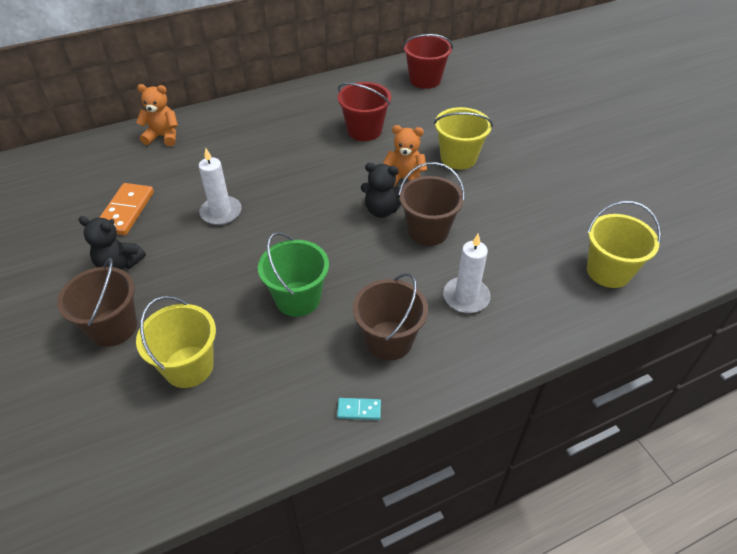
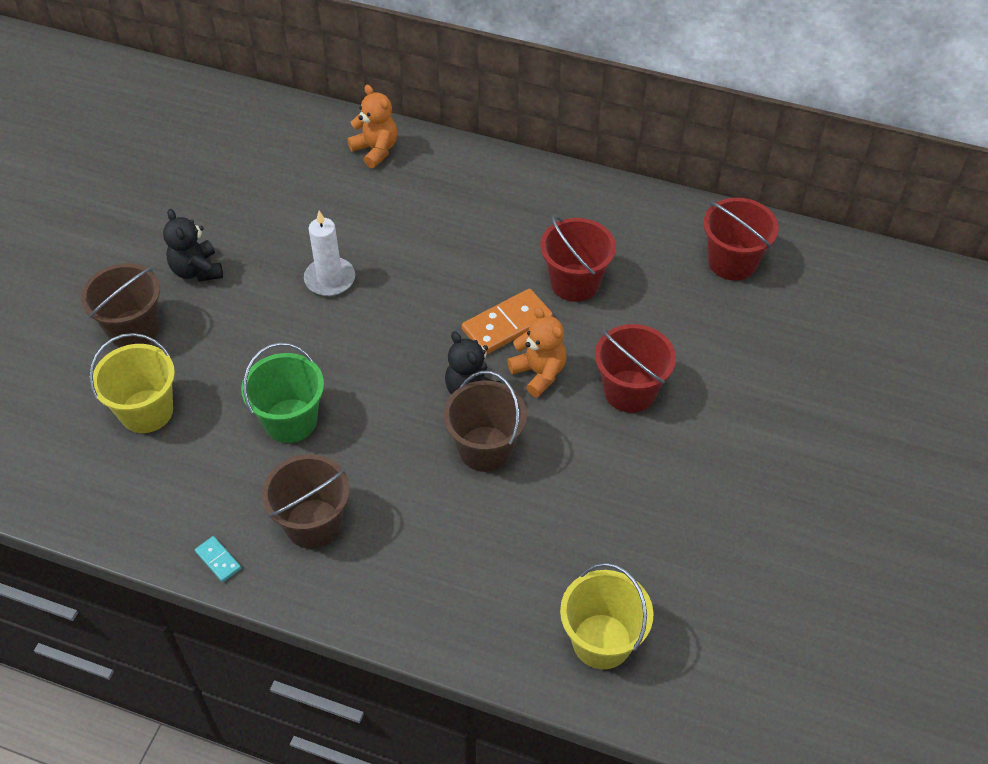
camera: 45 degrees right, 5 degrees up
(126, 211) = (257, 217): orange domino -> orange domino (507, 324)
(458, 158) = (630, 391): yellow bucket -> red bucket
(466, 297) = (429, 544): white candle -> none

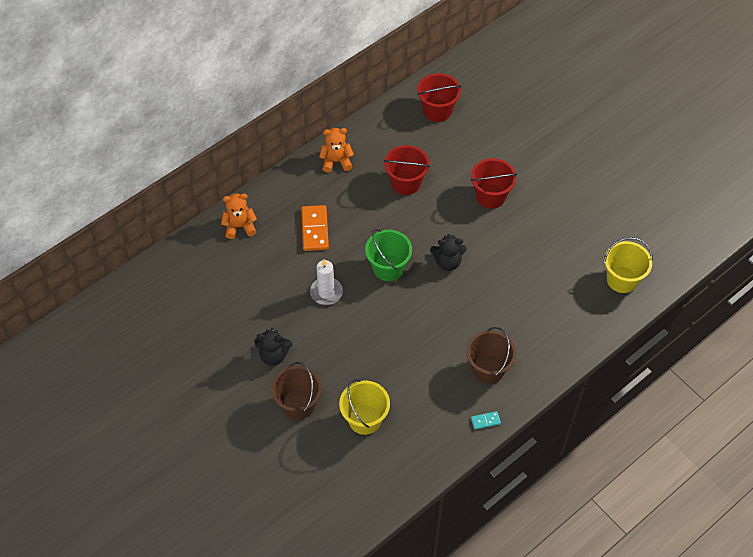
camera: 60 degrees left, 5 degrees up
(290, 420) = (415, 352): green bucket -> green bucket (388, 268)
(485, 449) = (487, 274): brown bucket -> none
(507, 324) = (414, 226): orange domino -> orange domino (314, 229)
(539, 373) = (455, 228): orange teddy bear -> orange teddy bear (336, 161)

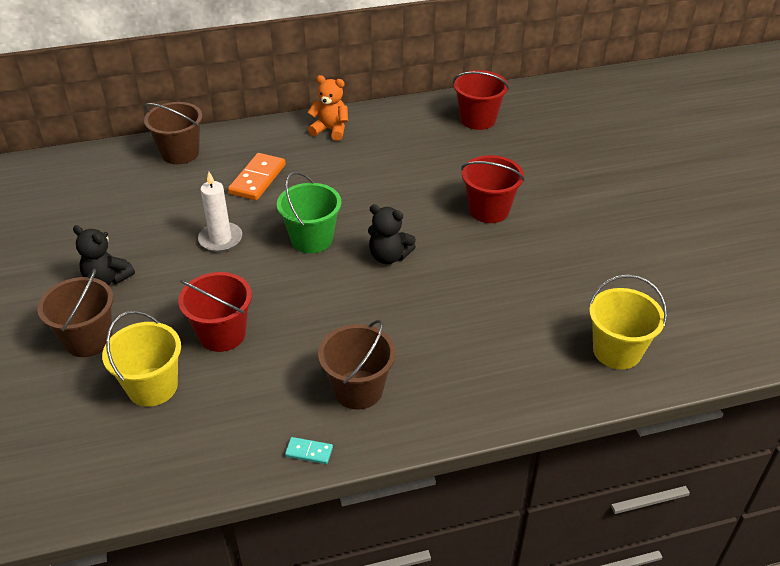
camera: 25 degrees right, 15 degrees down
(240, 226) = (180, 153): orange teddy bear -> brown bucket
(406, 183) = (394, 169): red bucket -> red bucket (222, 334)

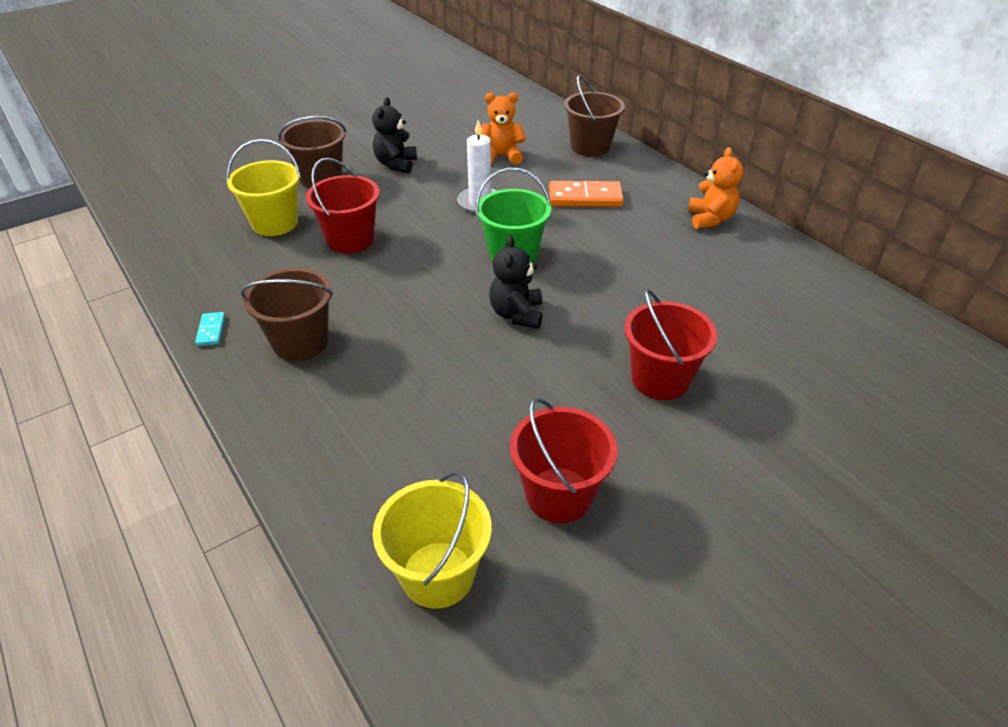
camera: 70 degrees right, 0 degrees up
(151, 207) = (501, 156): none -> orange teddy bear
(478, 119) = (852, 327): red bucket -> red bucket (559, 495)

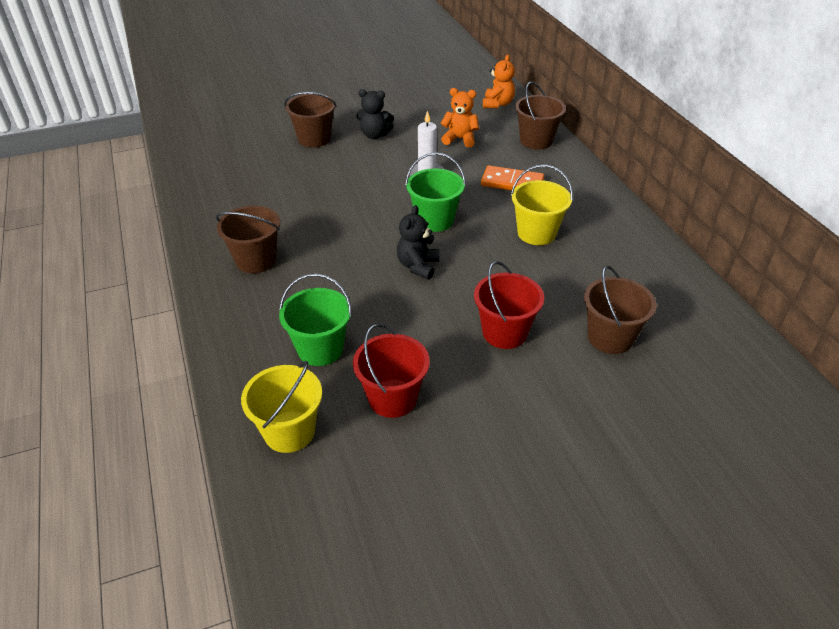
camera: 15 degrees right, 0 degrees up
(211, 330) = (199, 242): turquoise domino -> none
(275, 223) = (269, 169): yellow bucket -> yellow bucket (536, 233)
(350, 239) = (318, 190): red bucket -> none
(396, 164) = (375, 135): black teddy bear -> black teddy bear turned 105 degrees counterclockwise
(435, 446) = (320, 349): none -> green bucket
(710, 219) = (607, 215): orange teddy bear -> orange teddy bear (497, 104)
(785, 361) = (610, 337): none -> brown bucket

